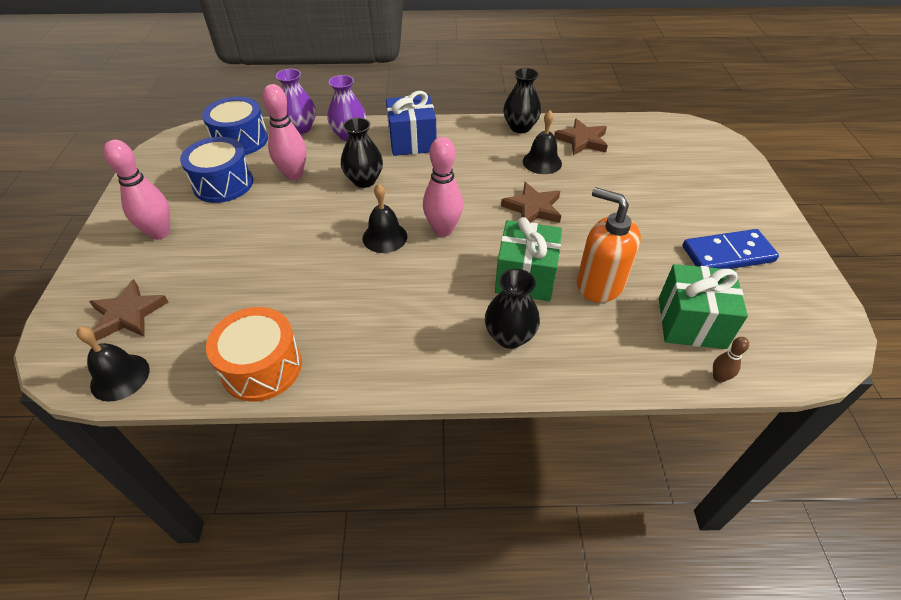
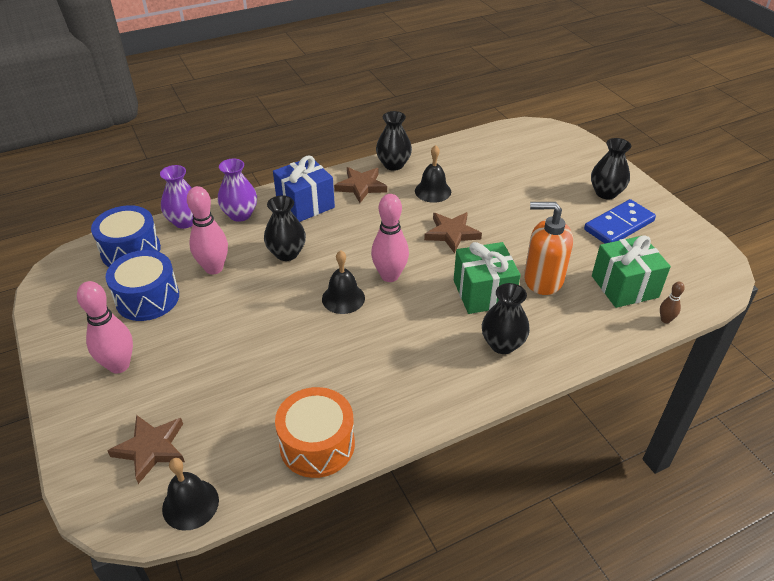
camera: 25 degrees left, 5 degrees down
(582, 140) = (453, 162): brown star -> brown star (361, 186)
(734, 215) = (606, 193): none -> black vase

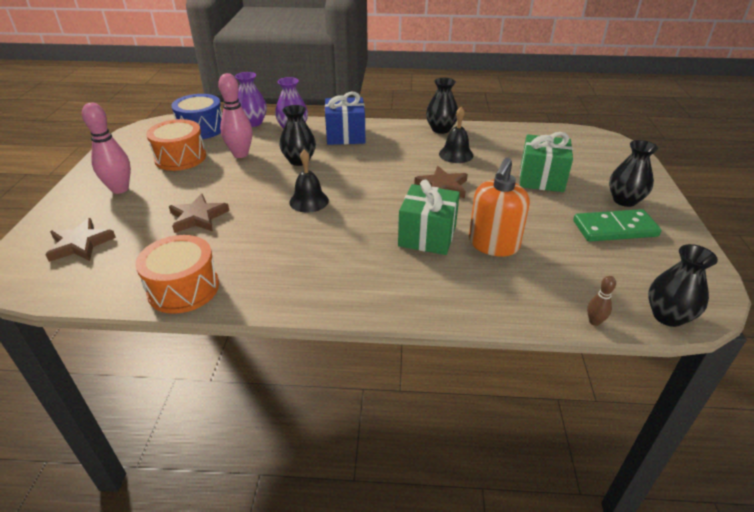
camera: 30 degrees right, 5 degrees down
(147, 298) = (180, 158): blue drum -> orange drum
(190, 504) = (62, 288): black bell -> none
(361, 186) = (400, 136): brown star -> brown star (198, 217)
(390, 276) = (360, 198): pink bowling pin -> none
(502, 344) = (405, 279): black vase -> black vase (668, 316)
(542, 279) = (493, 245): orange soap dispenser -> orange soap dispenser turned 105 degrees counterclockwise
(618, 225) = (614, 228): blue domino -> green domino
(624, 286) = (574, 278): green gift -> green gift (541, 179)

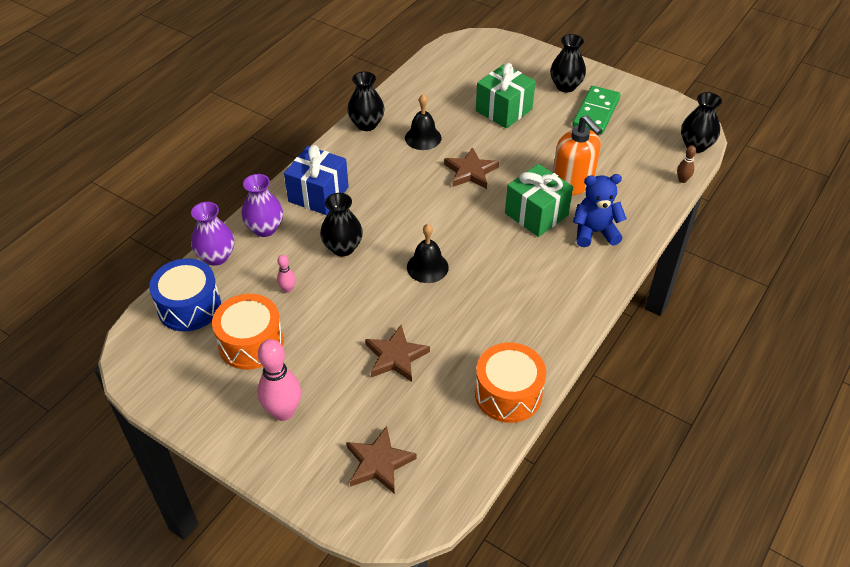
camera: 60 degrees left, 10 degrees up
(240, 154) = (288, 289): pink bowling pin -> pink bowling pin, size x0.49
(439, 279) = (594, 232): none -> blue teddy bear

